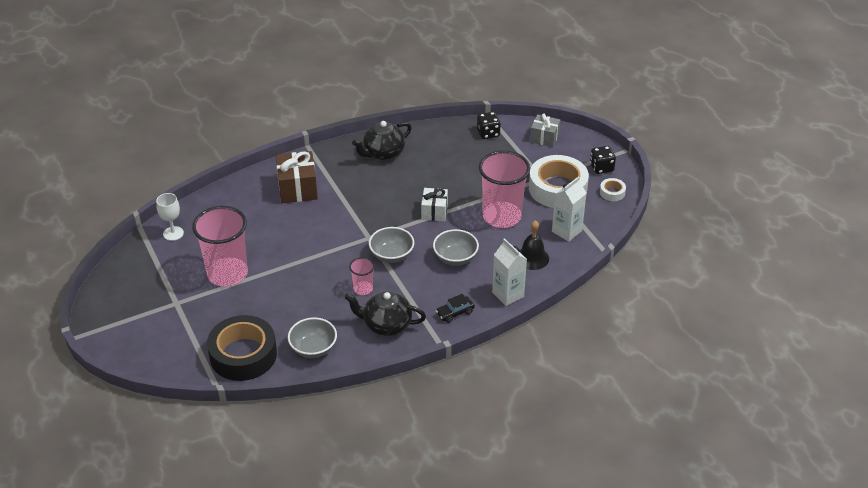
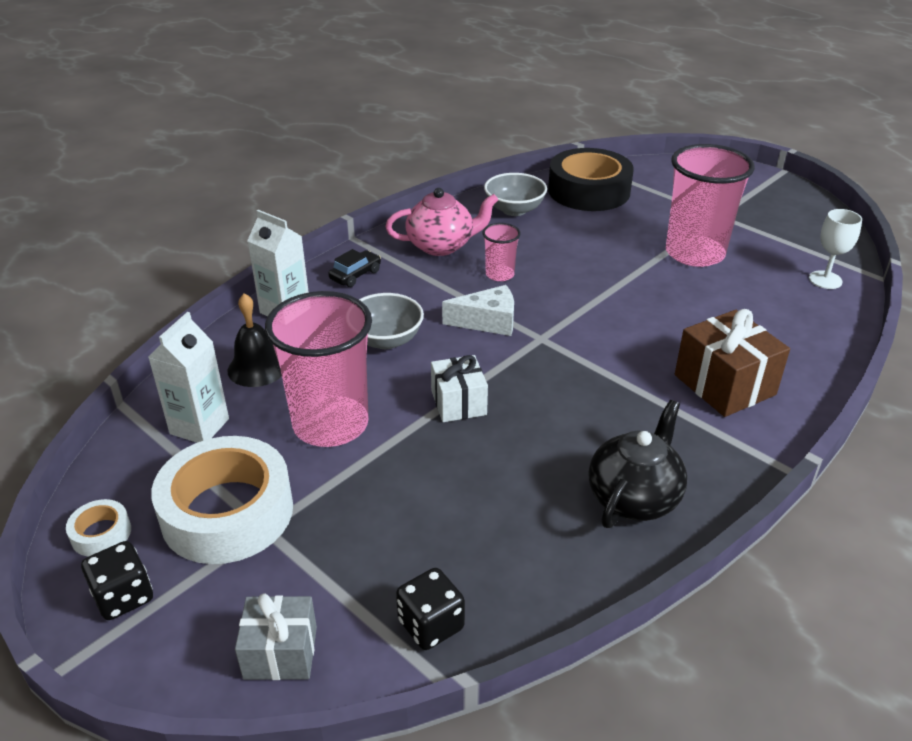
camera: 160 degrees right, 5 degrees down
(386, 325) = (441, 245): black teapot -> pink teapot
(391, 255) = (488, 322): grey bowl -> white cheese

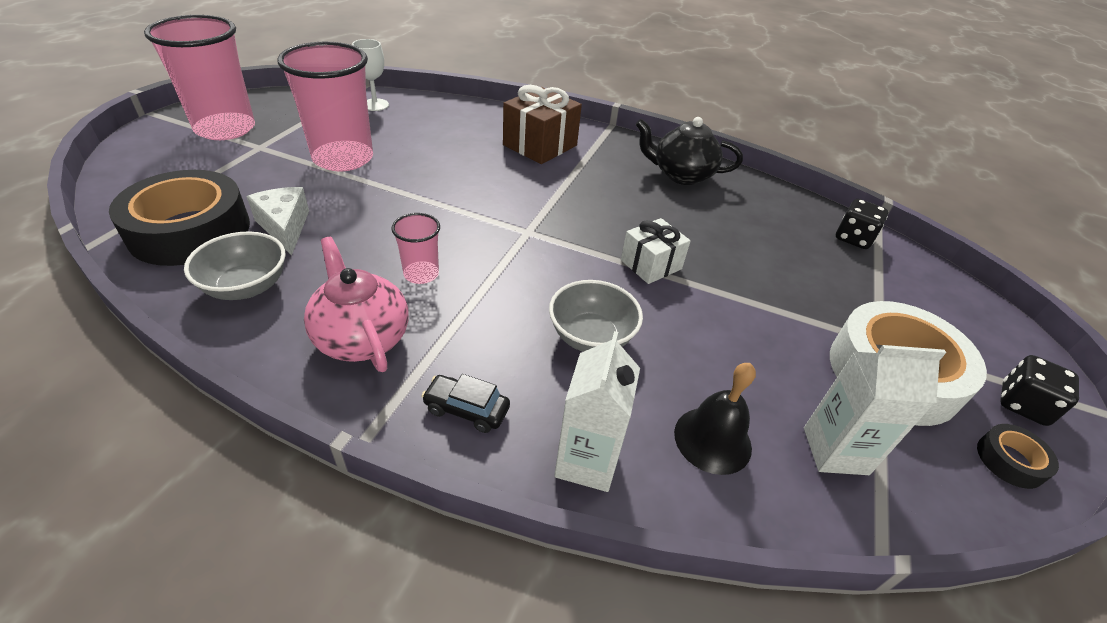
camera: 115 degrees left, 5 degrees up
(101, 534) = (1010, 460): white tape -> black tape
(280, 652) = (944, 296): grey gift -> none
(330, 424) = (742, 340): pink cup -> pink cup (225, 129)
(488, 322) = (518, 268): white cheese -> white cheese (285, 227)

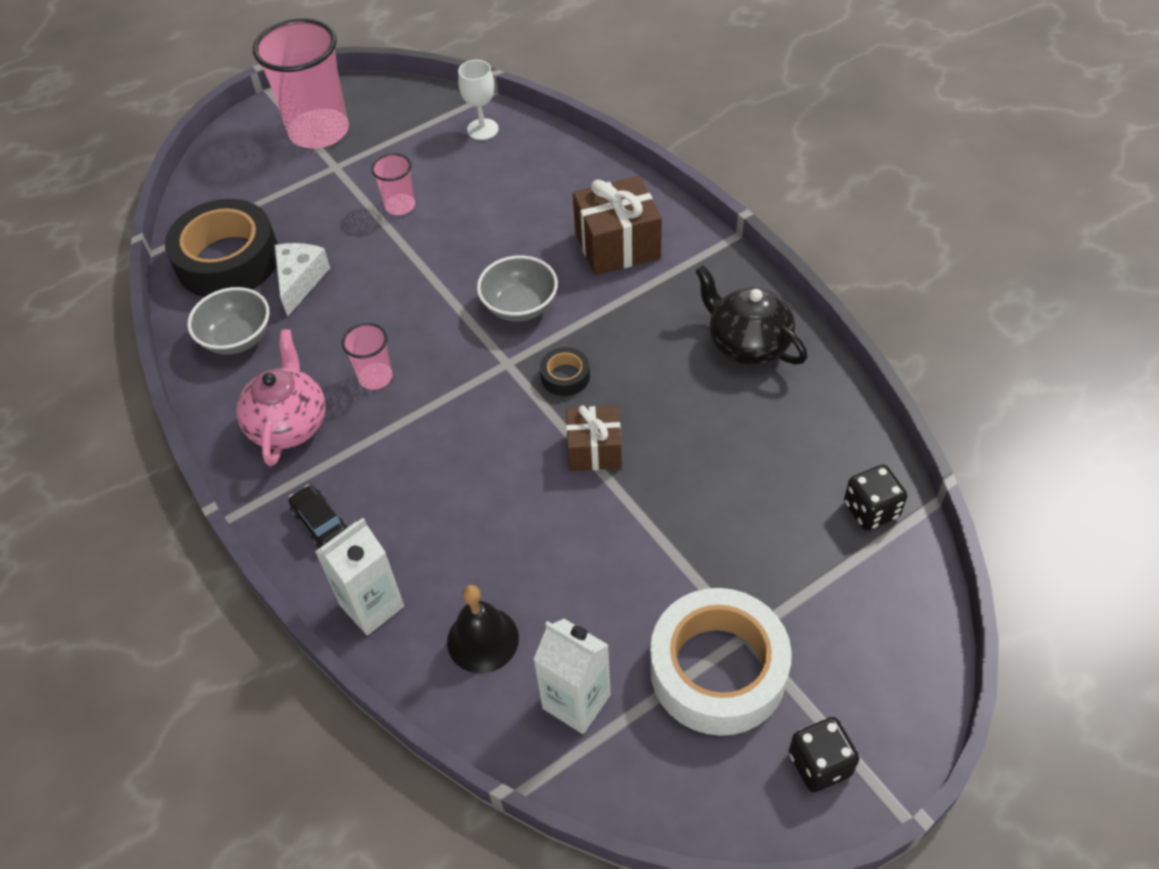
camera: 40 degrees right, 10 degrees up
(343, 158) = (400, 206): pink cup -> pink cup, size x0.47
(591, 337) = (467, 503): grey bowl -> grey bowl (520, 306)
(651, 264) = (594, 450): white gift -> brown gift
(1010, 460) = (731, 795): black tape -> black tape (565, 376)

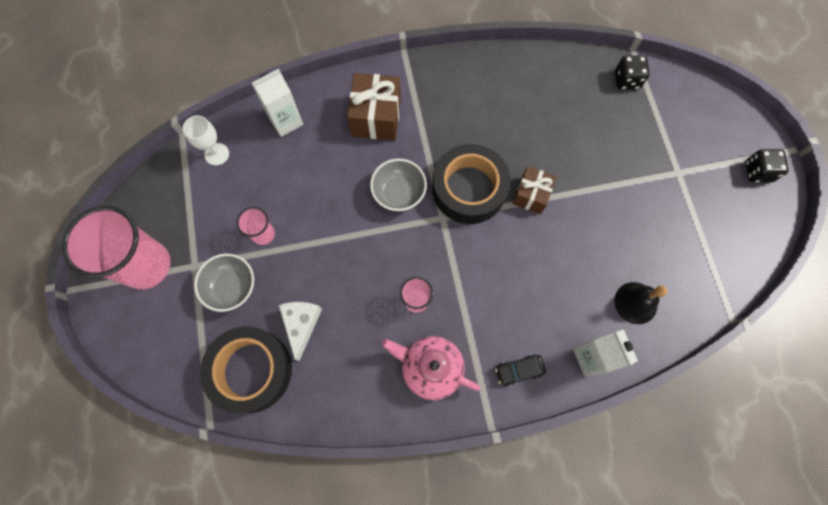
camera: 70 degrees left, 20 degrees up
(237, 338) = (335, 383): grey bowl -> grey bowl (231, 287)
(300, 281) = (301, 324): white cheese -> white cheese turned 60 degrees clockwise
(565, 376) = (469, 189): black tape -> black tape, size x2.31
(576, 701) = (689, 268): white carton -> white carton (286, 121)
(718, 670) = (693, 193): white tape -> none
(747, 344) = (490, 84): black teapot -> none

